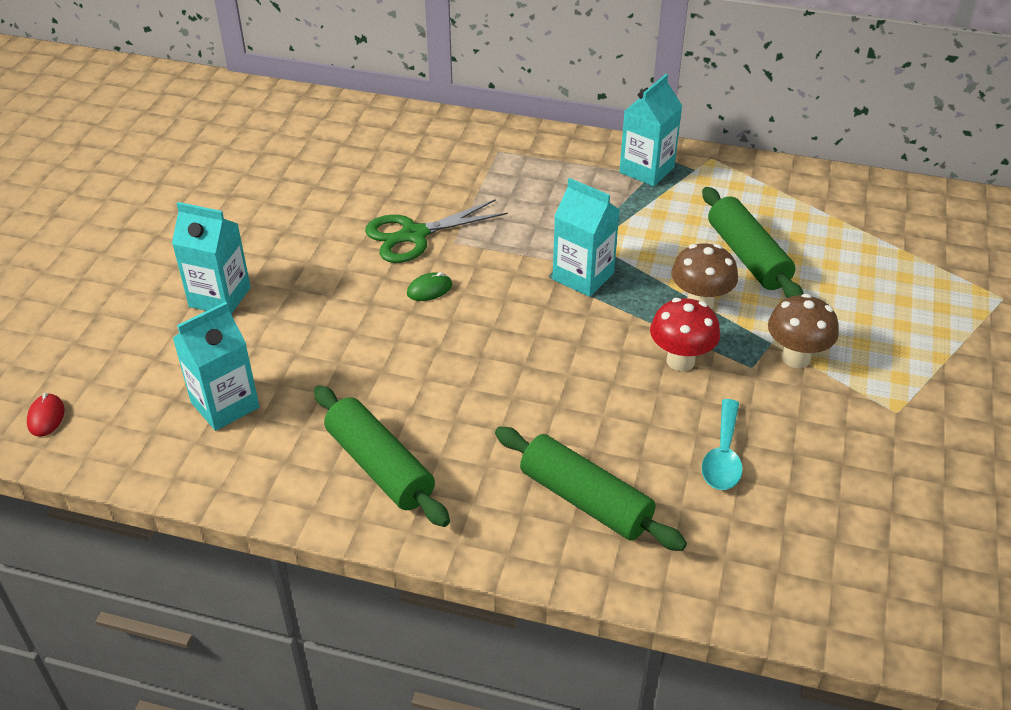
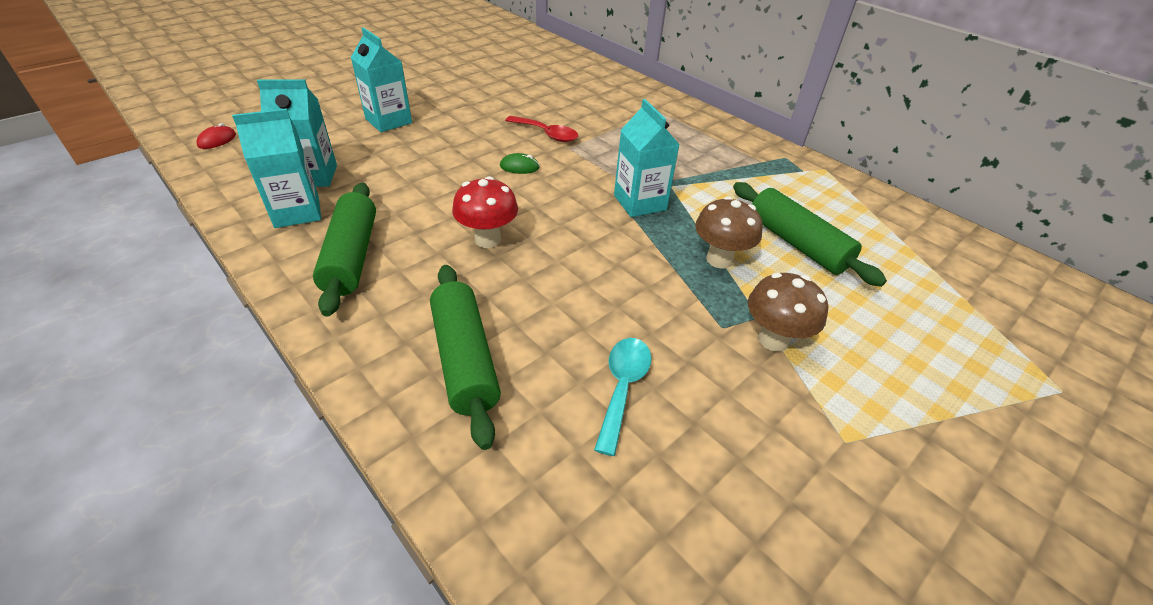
camera: 30 degrees right, 0 degrees up
(414, 235) = (546, 134): green scissors -> red spoon
(646, 170) = (761, 158): turquoise carton -> turquoise carton (297, 212)
(680, 361) = (660, 293): red mushroom -> red mushroom (488, 239)
(723, 456) = (622, 387): turquoise spoon -> turquoise spoon turned 150 degrees clockwise
(747, 256) = (796, 244): green rolling pin -> green rolling pin turned 45 degrees counterclockwise

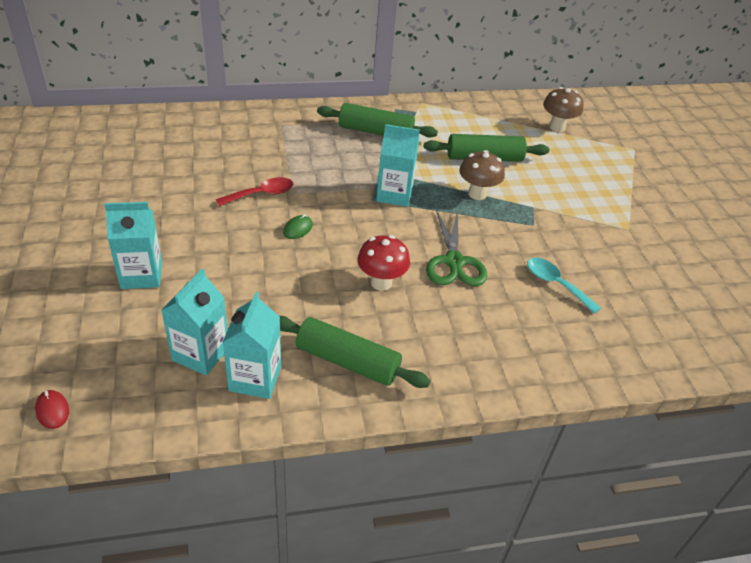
camera: 60 degrees left, 0 degrees up
(465, 359) = (496, 339): green rolling pin -> green rolling pin (376, 132)
(574, 280) = (454, 261): none -> green scissors
(773, 339) = (553, 212): brown mushroom -> brown mushroom (557, 127)

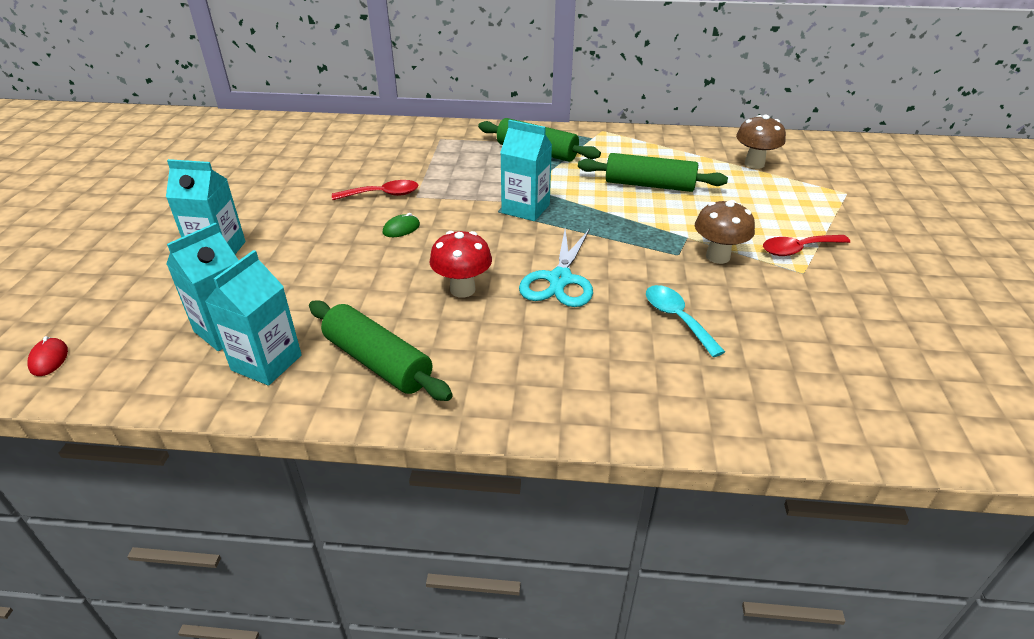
camera: 20 degrees right, 5 degrees down
(454, 261) = (560, 279): green scissors -> turquoise scissors
(477, 194) = (623, 217): brown mushroom -> brown mushroom (717, 256)
(618, 208) = (798, 249): none -> red spoon

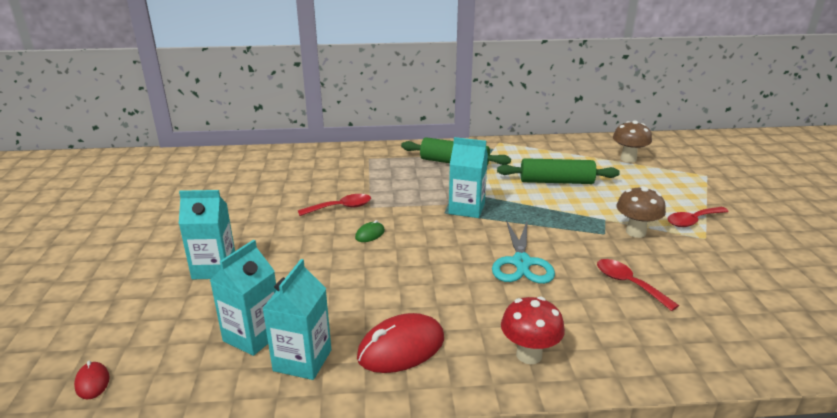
camera: 10 degrees left, 10 degrees down
(378, 362) = (401, 348): green rolling pin -> red mouse
(462, 289) = (445, 279): red mushroom -> red mushroom (529, 355)
(677, 318) = (628, 284): turquoise spoon -> red spoon

